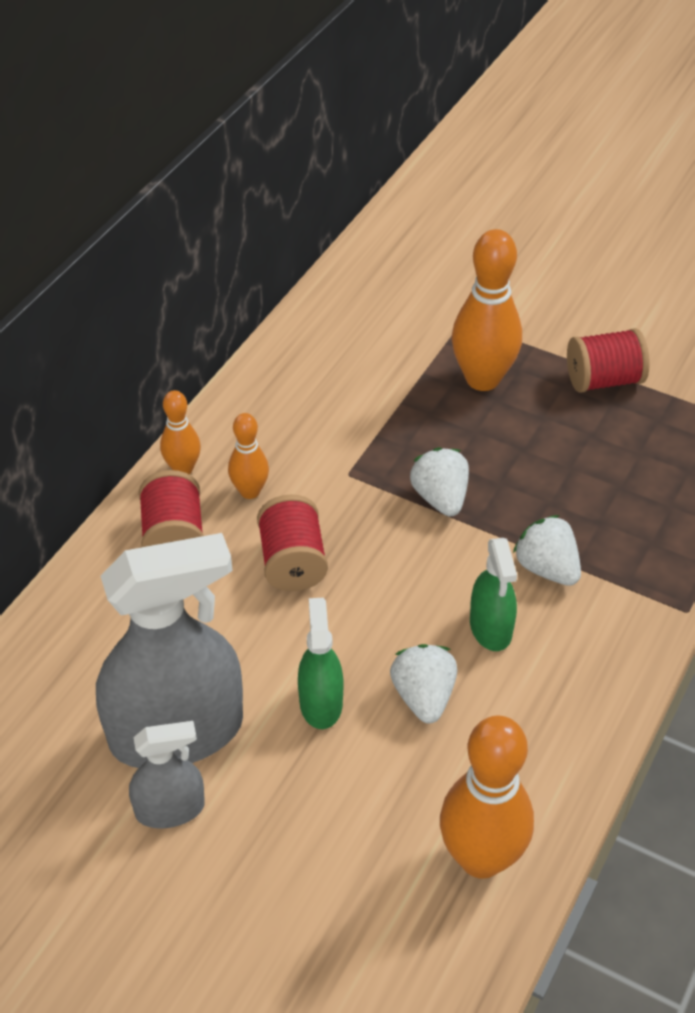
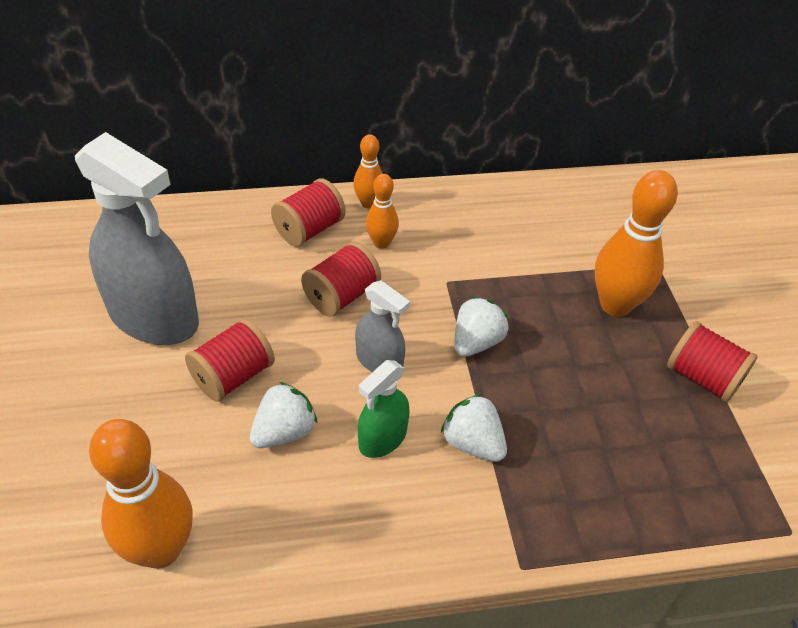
camera: 50 degrees right, 0 degrees up
(170, 809) = (90, 347): grey spray bottle -> grey spray bottle (379, 361)
(321, 703) = (233, 376): green spray bottle -> red spool
(547, 568) = (472, 443): white strawberry -> white strawberry turned 60 degrees counterclockwise

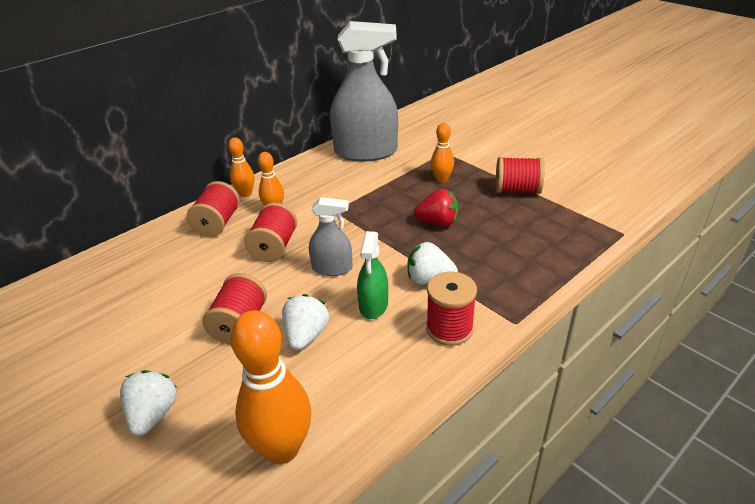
camera: 30 degrees left, 10 degrees down
(154, 317) = (144, 321): grey spray bottle -> grey spray bottle (366, 152)
(438, 524) = (449, 329): none -> red spool
(476, 342) = (382, 231): white strawberry -> white strawberry (153, 414)
(553, 368) = (438, 222): none -> red strawberry
(615, 305) = (441, 179): orange bowling pin -> orange bowling pin, size x0.55

